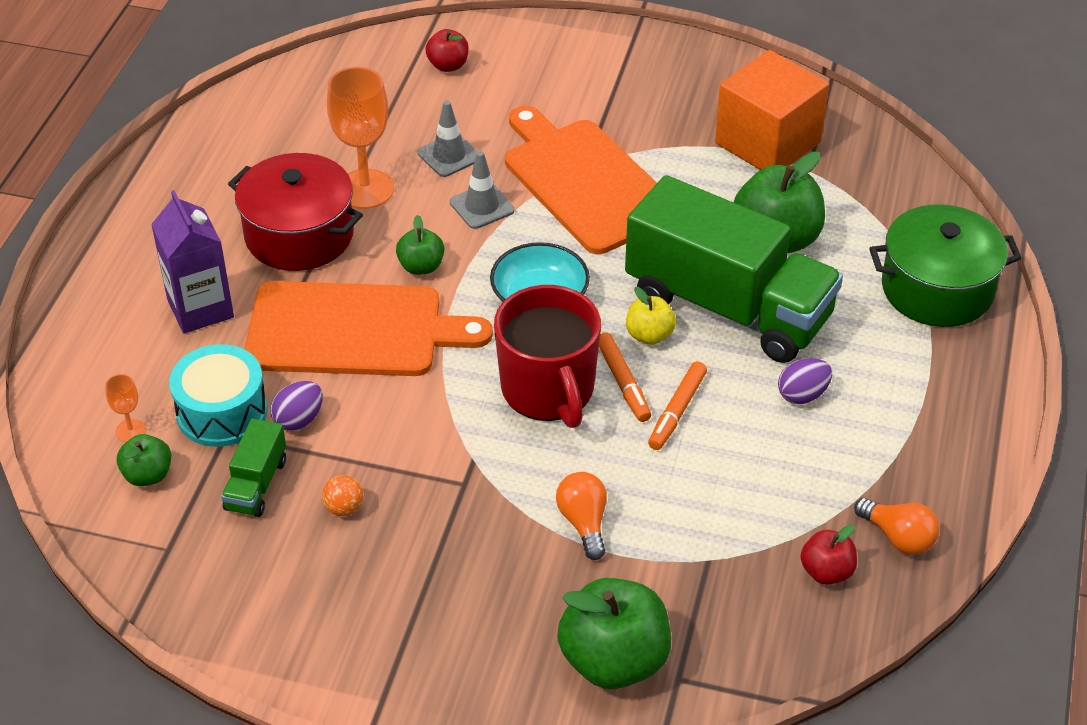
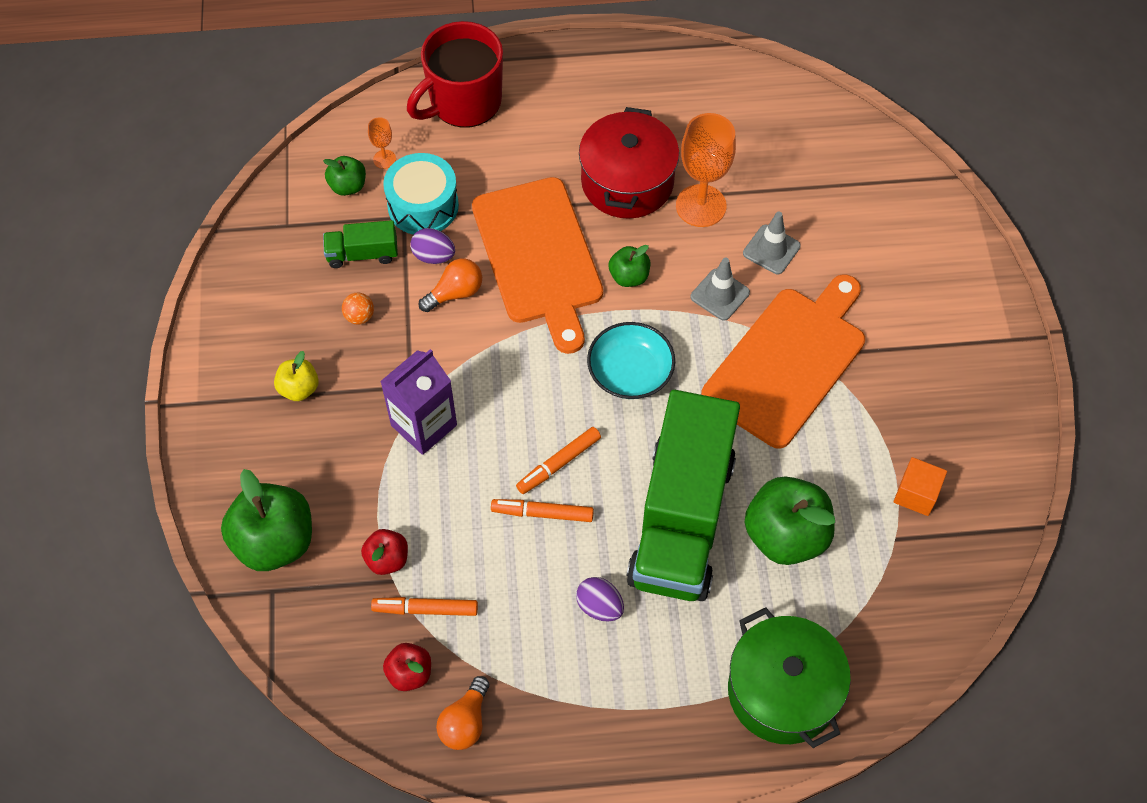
camera: 70 degrees right, 15 degrees up
(200, 308) = (520, 151): purple carton -> purple carton (424, 425)
(448, 65) = (888, 208): red apple -> red apple (387, 559)
(548, 390) = (529, 412): red mug -> red mug (464, 102)
(584, 522) = (400, 480): orange light bulb -> orange light bulb (455, 293)
(649, 335) = (621, 467): yellow apple -> yellow apple (299, 388)
(754, 539) = (425, 609): none -> orange marker
(767, 143) = (916, 494): orange cube -> orange cube, size x0.48

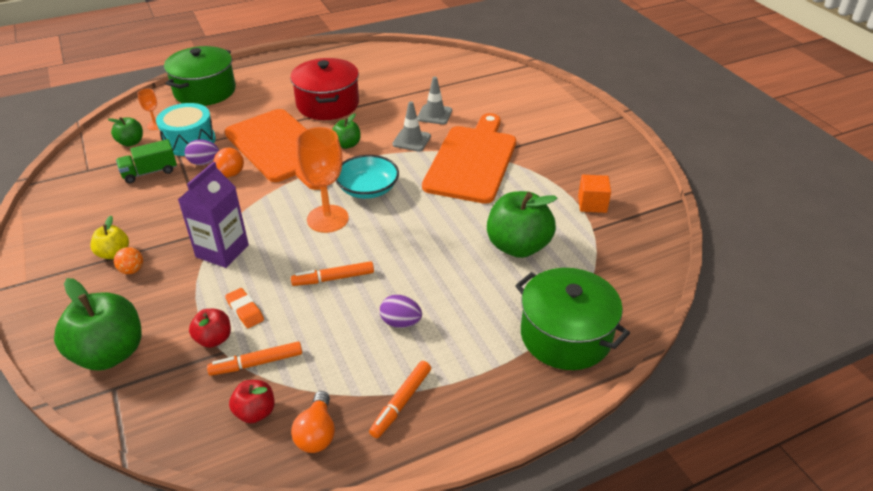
camera: 20 degrees left, 20 degrees down
(359, 316) = (155, 204): orange ball -> orange ball (132, 270)
(429, 529) = (245, 311): none -> orange eraser
(464, 102) = (205, 91): red mug -> green pot
(559, 464) = (335, 248): orange marker -> orange marker (401, 402)
(681, 519) = (439, 256): green truck -> none
(701, 206) = (380, 105): orange goblet -> orange goblet (327, 219)

